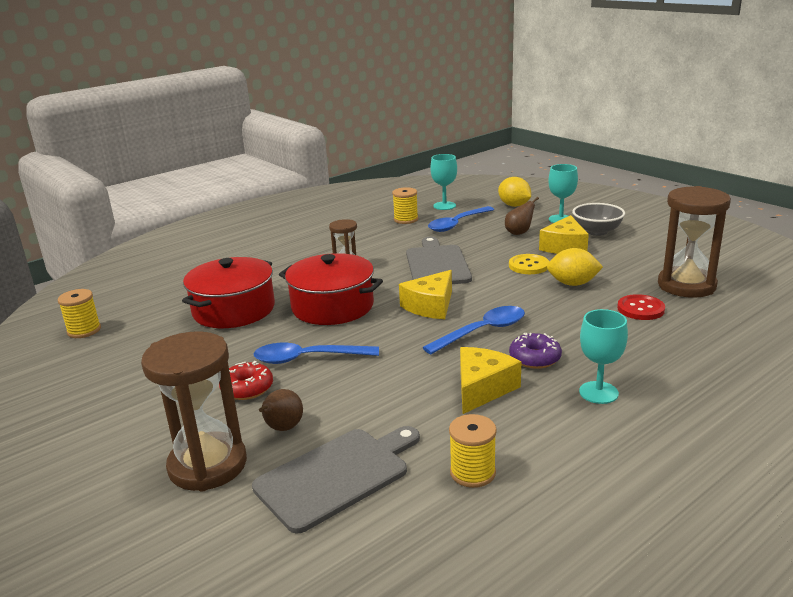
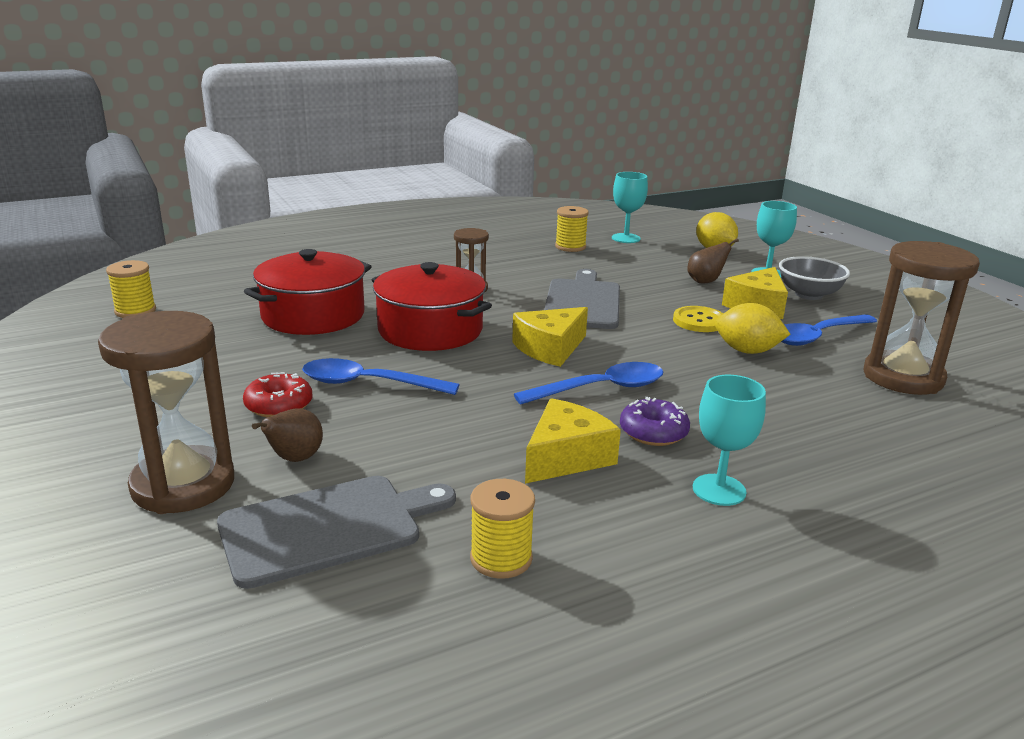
camera: 10 degrees right, 0 degrees up
(457, 224) = (632, 260): blue spoon -> blue spoon (818, 336)
(640, 309) = (825, 396): red button -> none

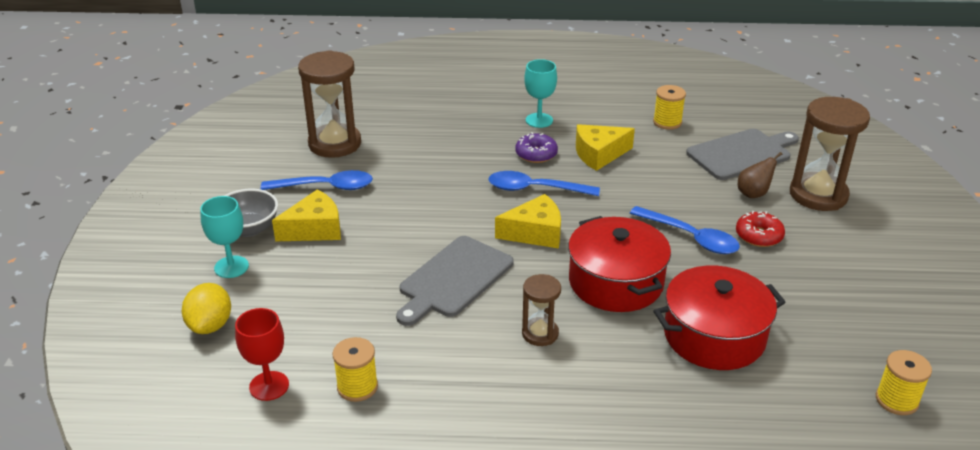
camera: 150 degrees left, 10 degrees up
(328, 528) = (742, 154): grey cutting board -> grey cutting board turned 150 degrees clockwise
(626, 238) = (269, 386): turquoise goblet -> red goblet
(699, 321) = (387, 227): yellow button -> none
(705, 281) = (305, 274): brown pear -> none
(747, 351) = (397, 189): yellow lemon -> none

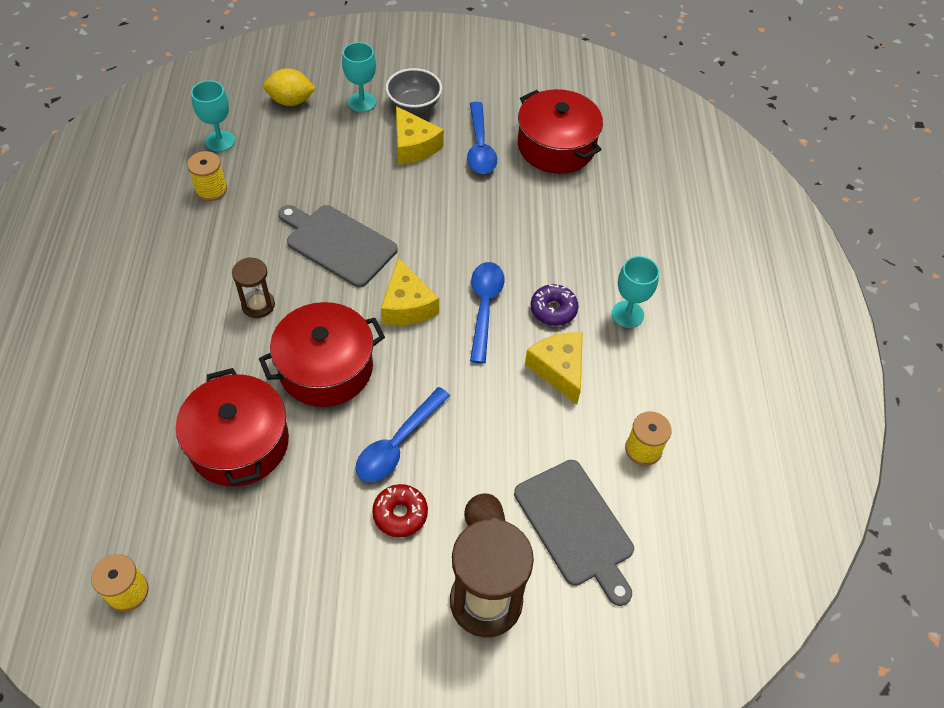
camera: 85 degrees right, 20 degrees up
(269, 386) = (220, 141): red goblet -> turquoise goblet
(335, 144) = (556, 146): brown hourglass -> red pot

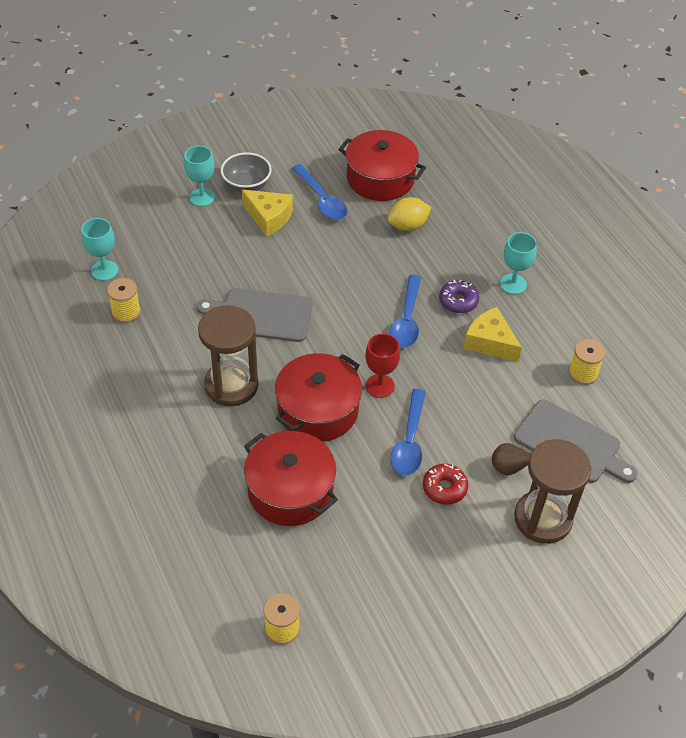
camera: 25 degrees left, 5 degrees down
(258, 305) = (231, 385): brown hourglass -> brown hourglass, size x1.85
(291, 101) = (141, 217): yellow lemon -> yellow lemon (408, 226)
(407, 305) = (348, 340): yellow cheese -> none
(407, 368) = (380, 386): none -> red goblet
(484, 307) = (407, 319): blue spoon -> blue spoon turned 150 degrees counterclockwise

